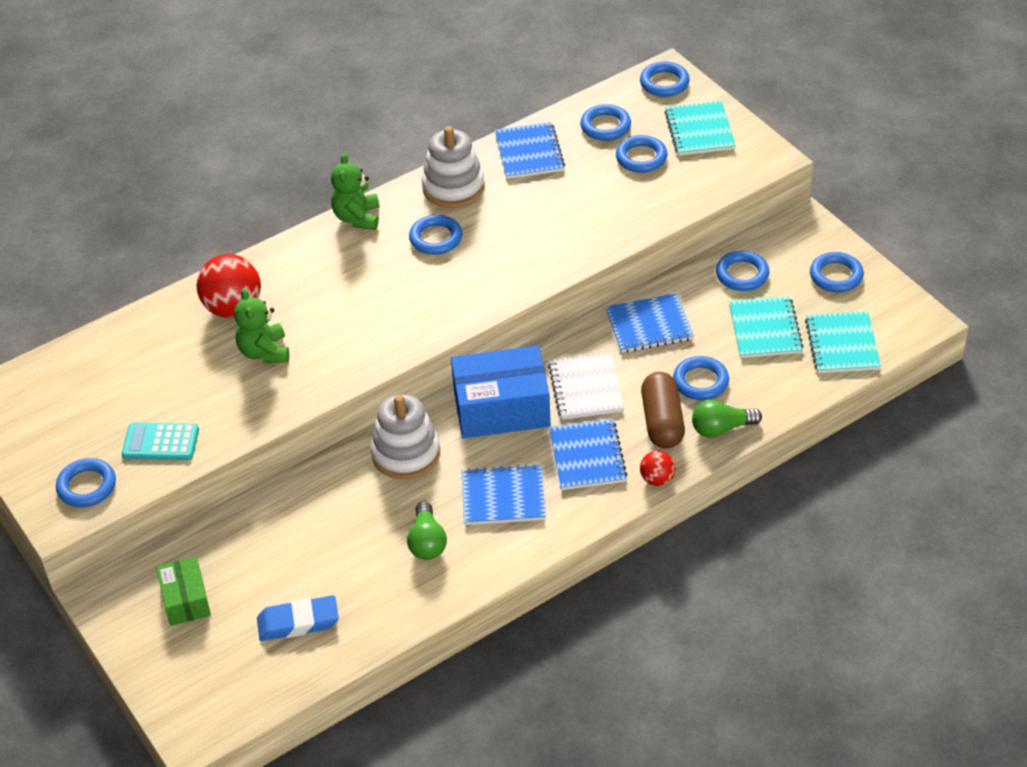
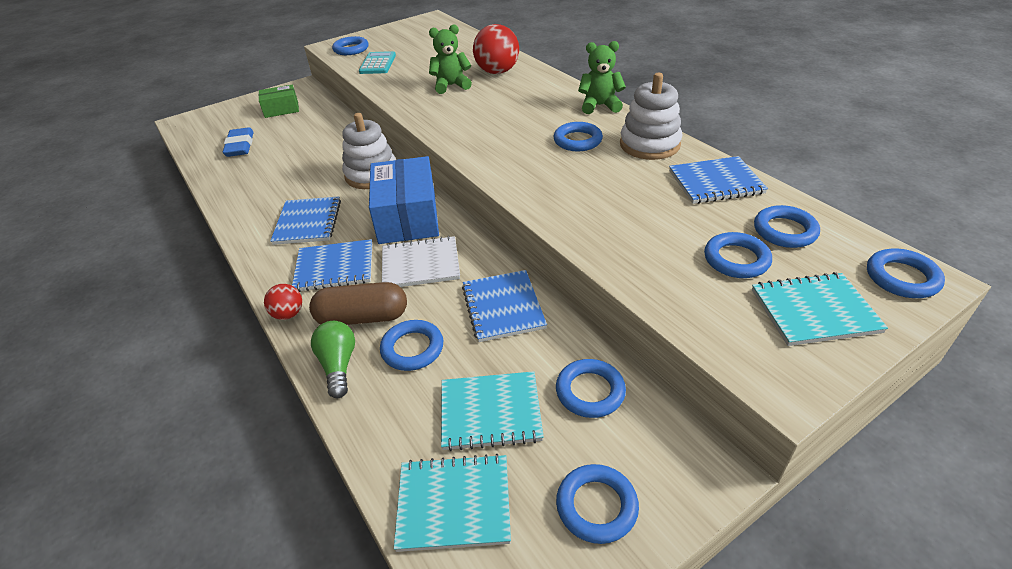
camera: 90 degrees right, 5 degrees down
(427, 542) = (280, 189): green light bulb -> none

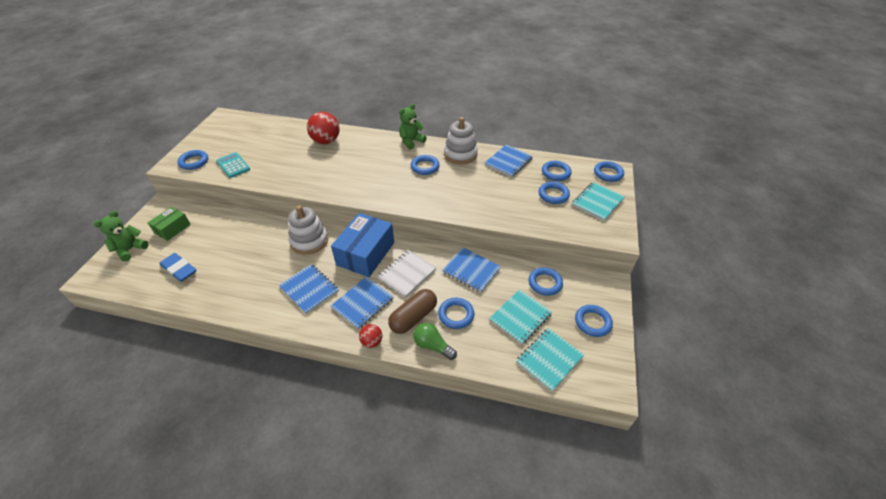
camera: 45 degrees left, 5 degrees up
(407, 217) = (365, 253): blue box -> blue box turned 75 degrees clockwise
(451, 85) = (309, 162): green teddy bear -> green teddy bear (130, 249)

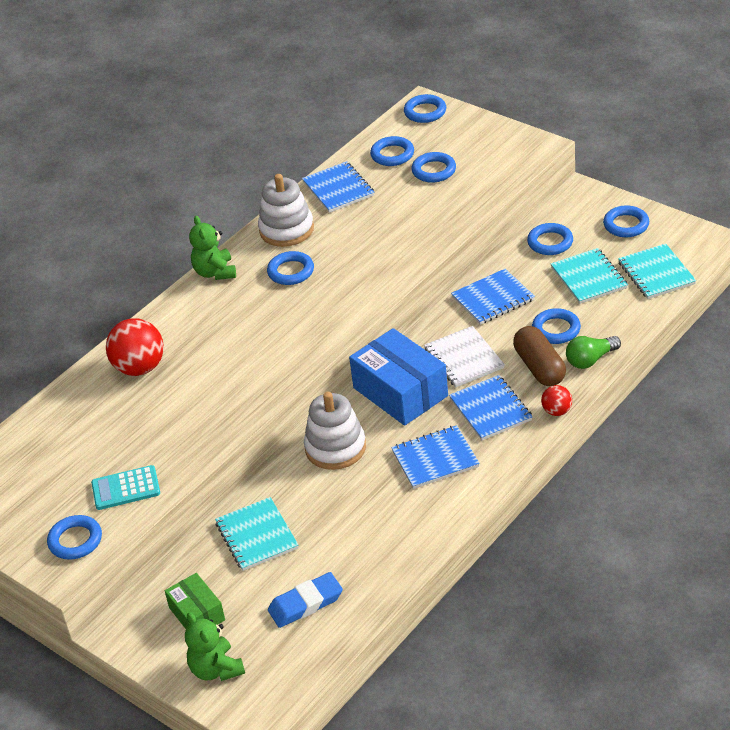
camera: 60 degrees left, 5 degrees down
(597, 202) = (471, 140): turquoise notebook -> turquoise notebook (257, 536)

